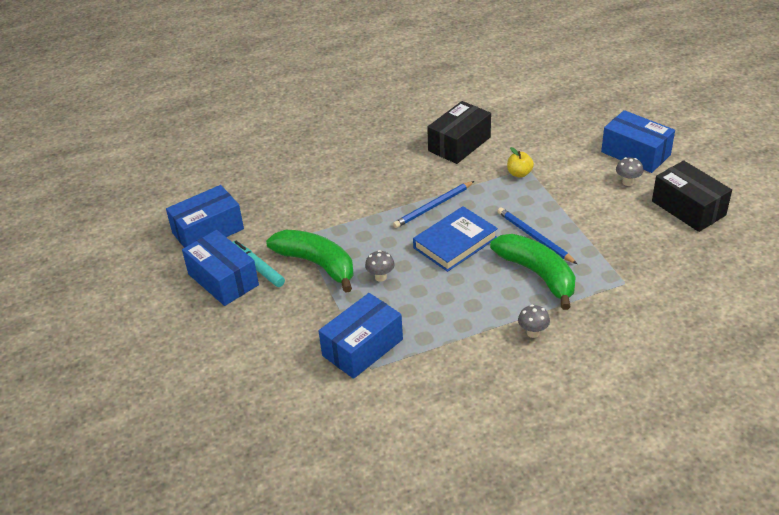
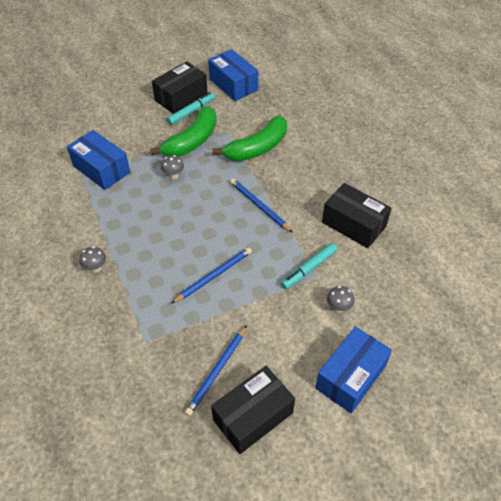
camera: 85 degrees right, 10 degrees up
(223, 279) = (181, 97): blue box -> black box
(455, 243) = (210, 220): blue book -> none
(519, 173) = (309, 269): yellow apple -> turquoise marker
(537, 274) = (164, 275): green banana -> green banana (257, 148)
(627, 182) = (297, 362): grey mushroom -> grey mushroom (338, 308)
(648, 231) = (217, 371): none -> blue pencil

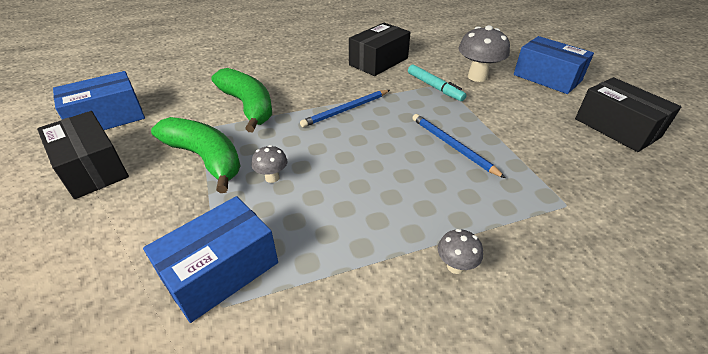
camera: 85 degrees left, 10 degrees down
(191, 112) = (137, 158): turquoise marker -> none
(217, 371) = (579, 148): blue pencil -> none
(338, 308) = (477, 77): grey mushroom -> grey mushroom, size x1.91

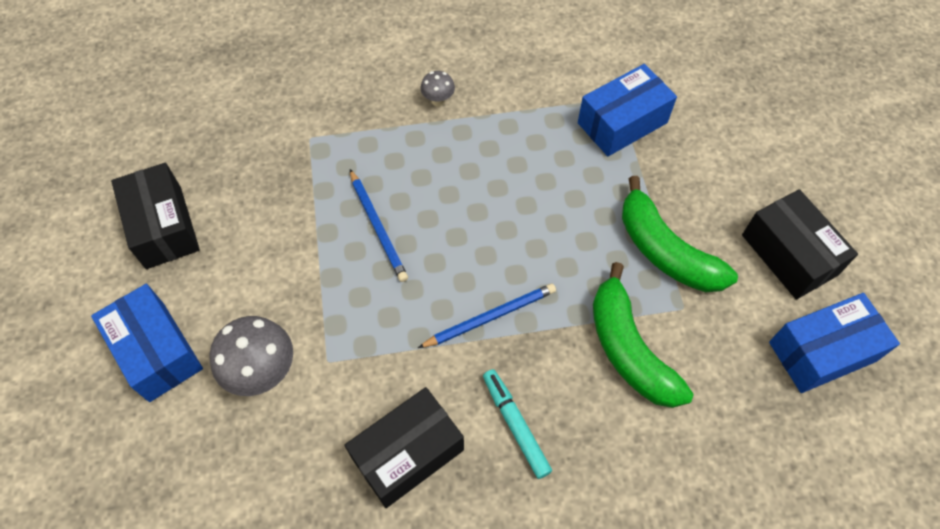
camera: 170 degrees left, 20 degrees up
(272, 178) = (587, 211): grey mushroom -> none
(435, 87) = (344, 353): turquoise marker -> turquoise marker (515, 425)

